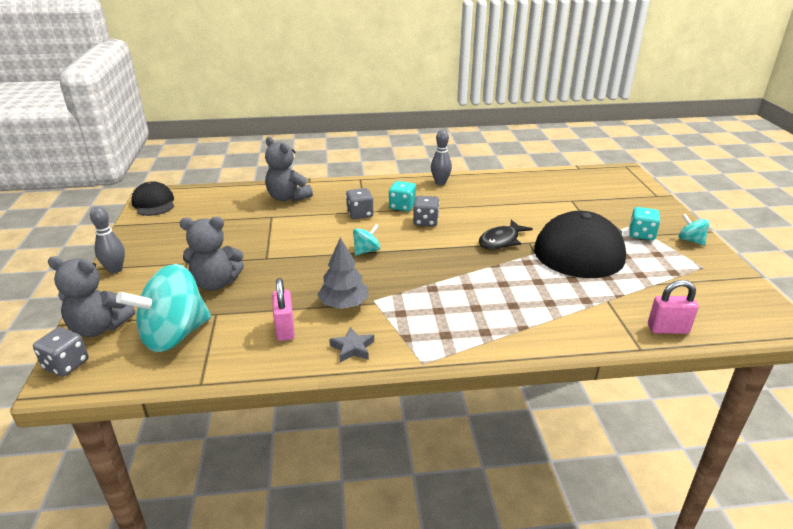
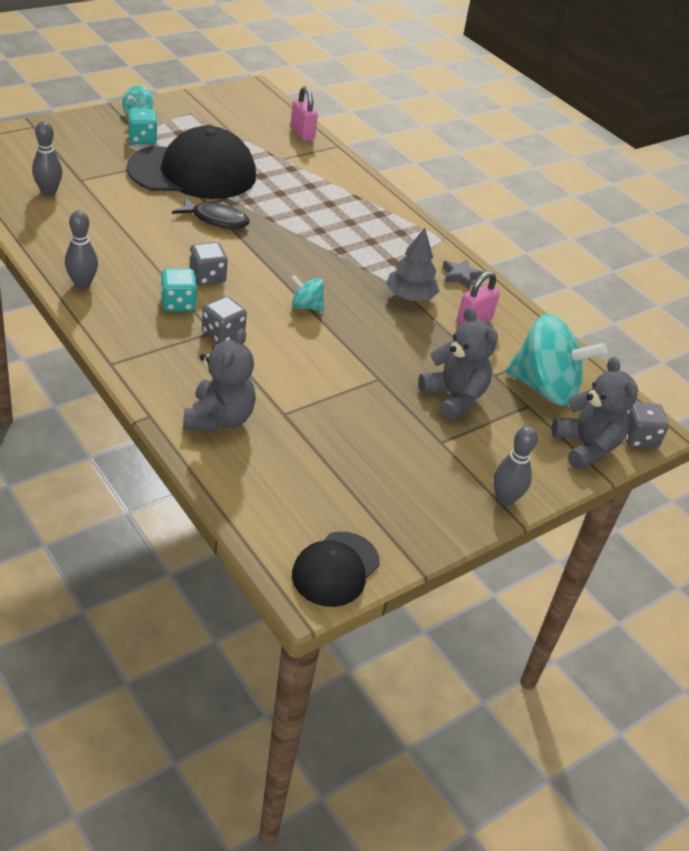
camera: 125 degrees left, 10 degrees up
(555, 188) = (48, 192): none -> grey bowling pin

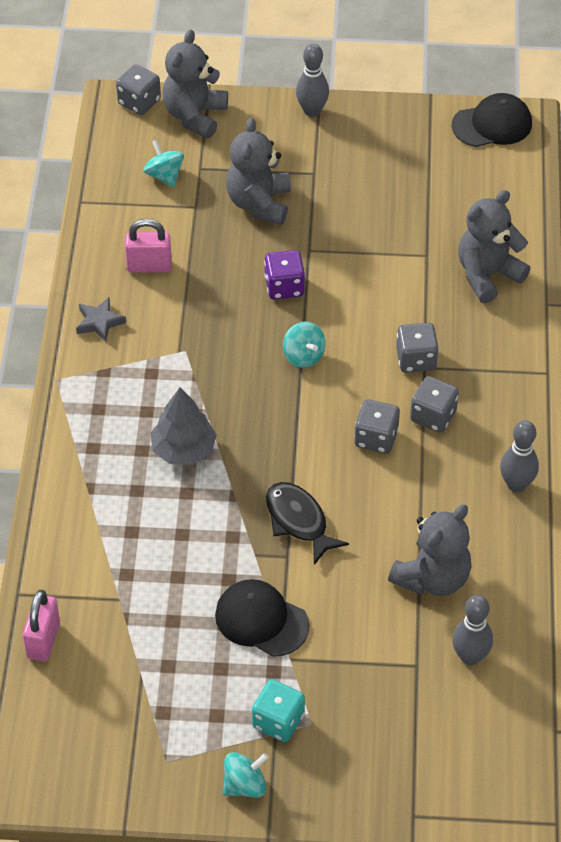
camera: 135 degrees left, 10 degrees up
(103, 219) = (432, 578): none -> grey teddy bear
(178, 303) = (433, 416): turquoise dice -> grey dice
(193, 172) = (261, 620): black cap -> black cap, size x0.53
(368, 345) = (284, 287): none -> purple dice
(410, 297) = (183, 321): grey tree -> grey tree (183, 449)
(544, 388) = (164, 176): turquoise spinning top -> turquoise spinning top, size x0.46

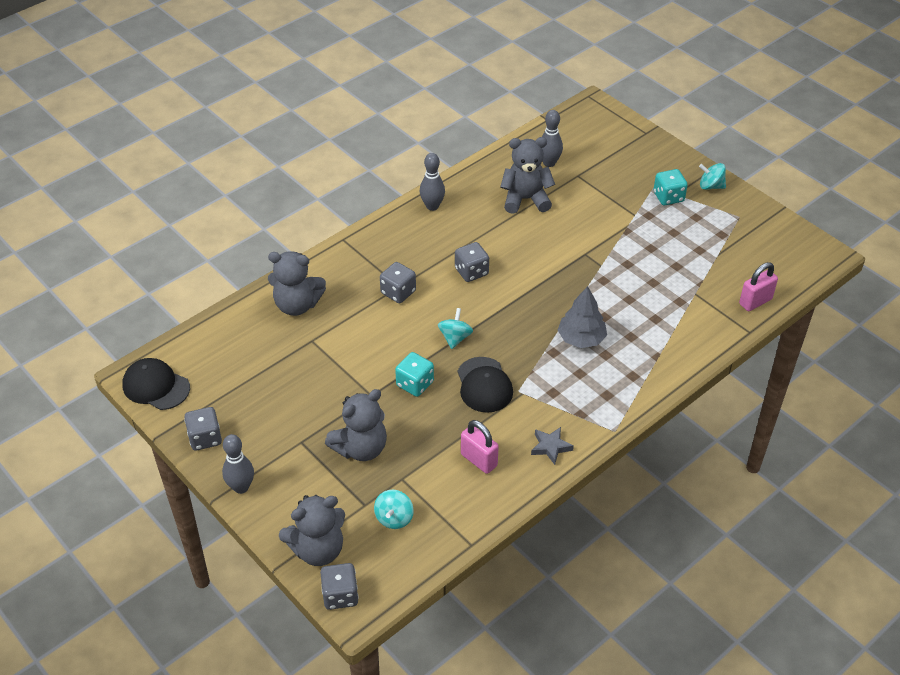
camera: 135 degrees left, 5 degrees down
(261, 620) = (630, 237): black cap -> black cap (484, 385)
(284, 287) = (415, 384): purple dice -> turquoise dice
(298, 521) = (560, 264): black fish -> none
(433, 416) = (428, 261): grey dice -> grey dice (205, 438)

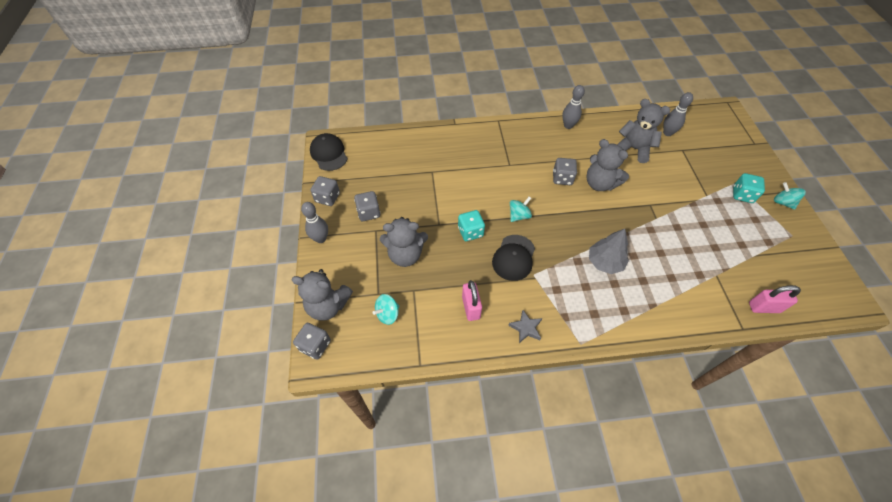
camera: 35 degrees right, 10 degrees up
(297, 305) = (441, 146): grey teddy bear -> grey teddy bear (600, 183)
(398, 292) = (506, 168): grey dice -> grey dice (369, 213)

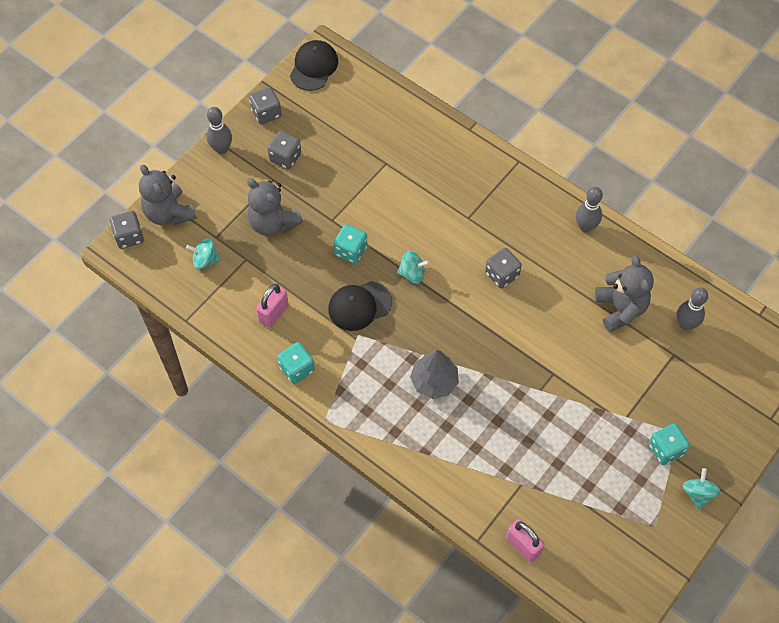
camera: 45 degrees right, 5 degrees up
(526, 328) = (297, 369): grey star -> turquoise dice
(600, 183) = (532, 311): grey teddy bear -> none

